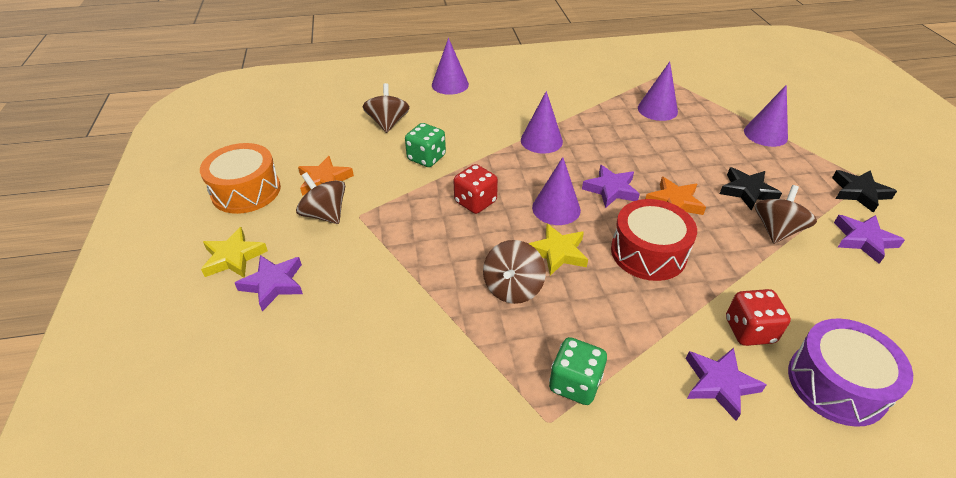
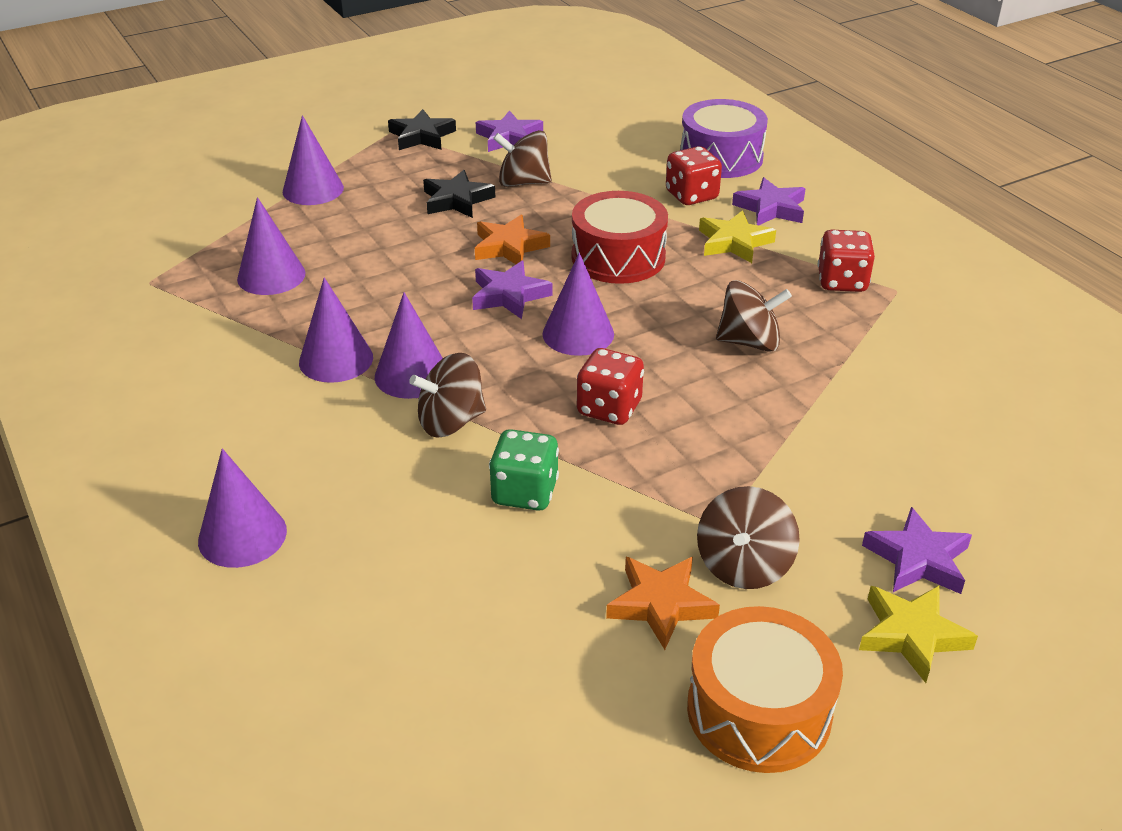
camera: 110 degrees left, 5 degrees down
(388, 123) = (432, 583): brown spinning top -> brown spinning top (451, 422)
(557, 252) = (664, 319): yellow star -> yellow star (734, 242)
(566, 120) = (336, 359): none -> purple cone
(574, 383) = (842, 281): green dice -> red dice

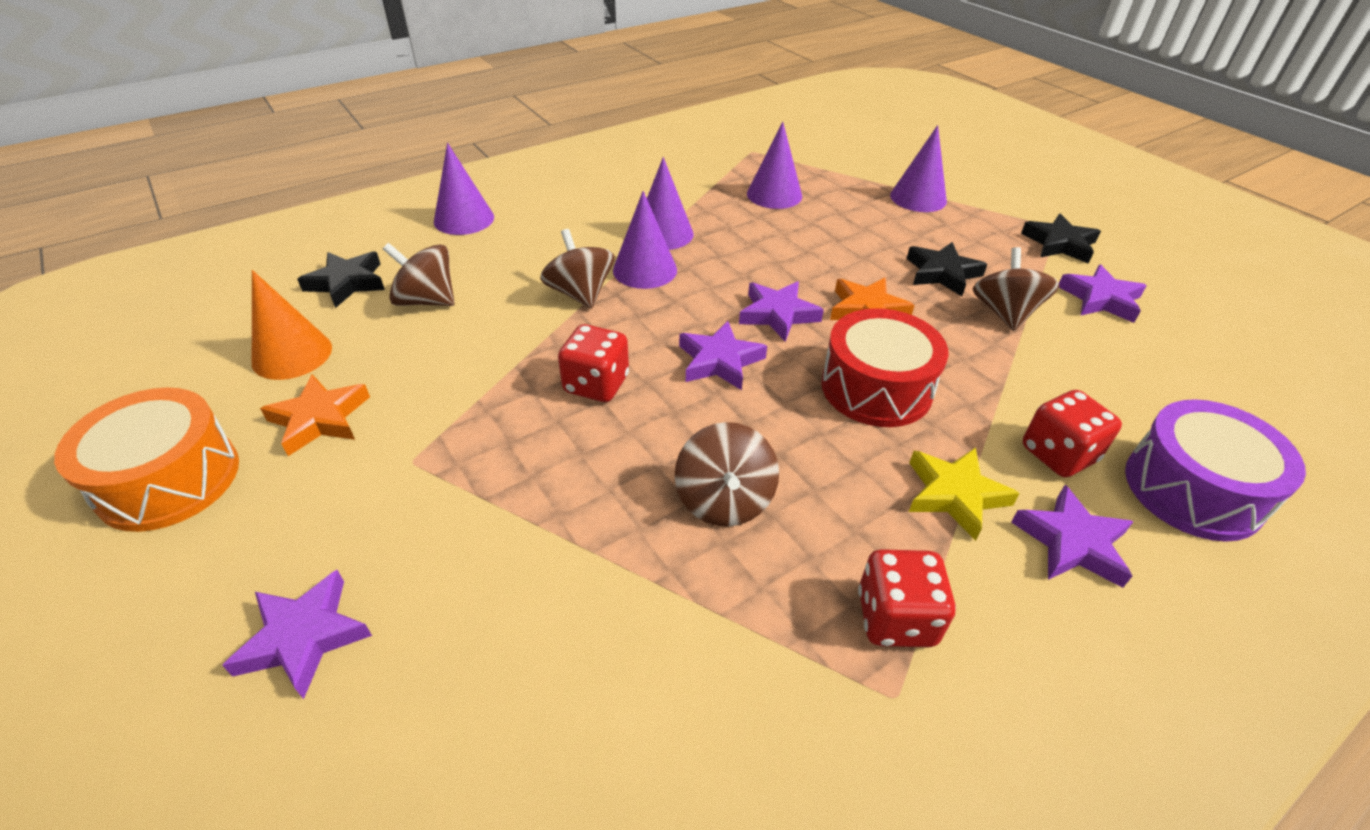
camera: 85 degrees right, 5 degrees up
(387, 634) = (347, 283): none -> black star
(524, 492) = (482, 337): green dice -> none
(544, 656) = (292, 354): none -> orange cone
(578, 334) = (719, 361): purple cone -> purple star
(744, 565) = (348, 477): brown spinning top -> brown spinning top (426, 301)
(911, 635) = (195, 613): yellow star -> none

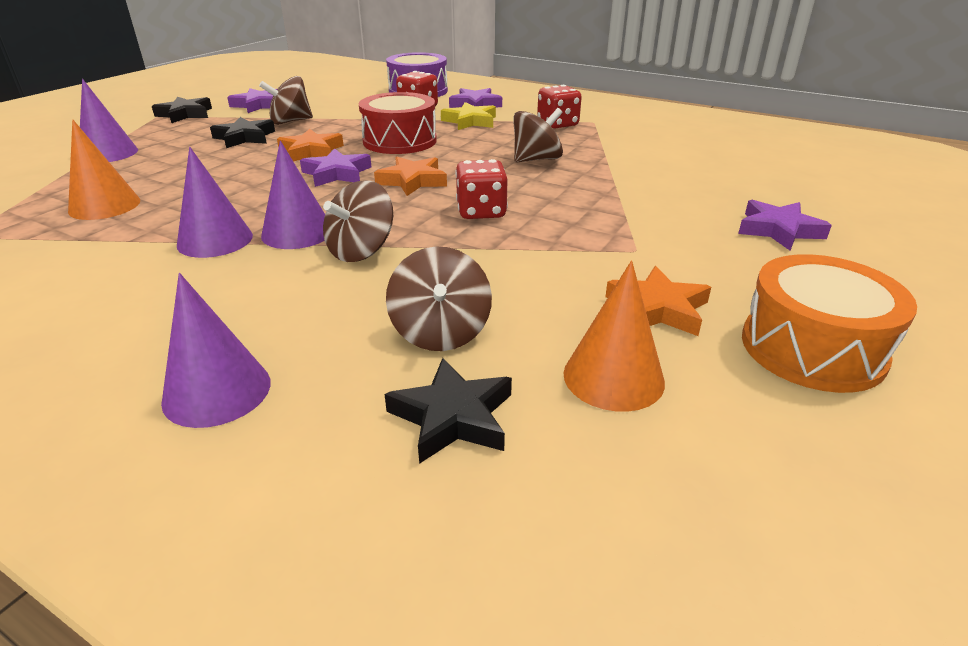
camera: 115 degrees left, 10 degrees down
(719, 361) = (413, 181): purple star -> orange star
(774, 195) = (104, 205): purple cone -> orange cone

